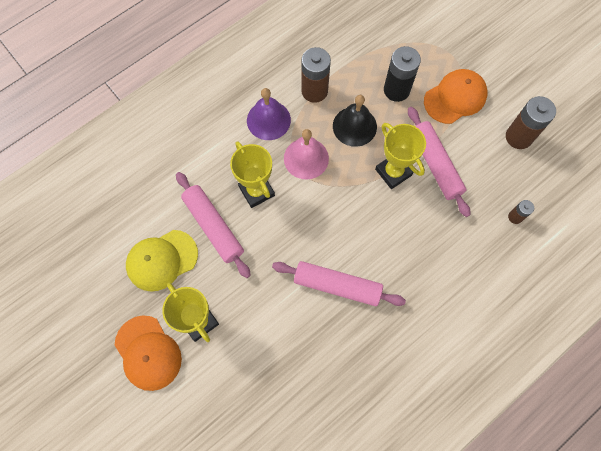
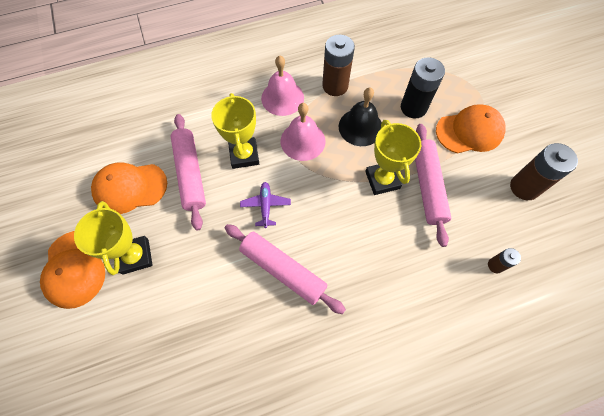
camera: 20 degrees right, 5 degrees down
(162, 260) = (130, 188): yellow cap -> orange cap
(268, 120) = (282, 98): purple bell -> pink bell
(297, 233) = (265, 206): none -> purple plane

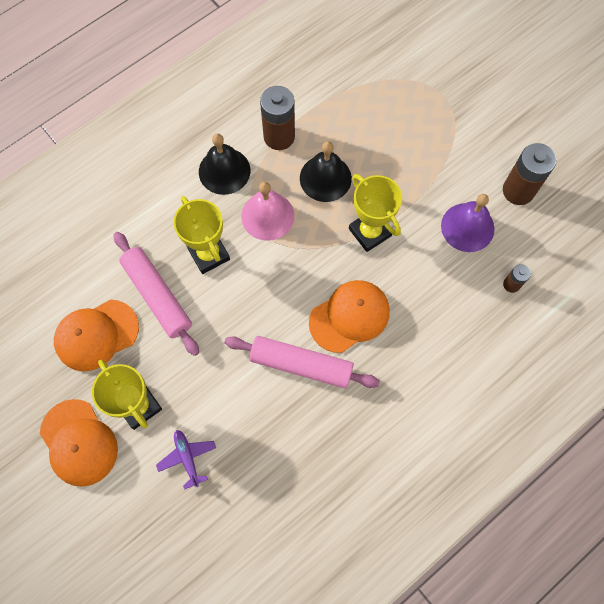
camera: 20 degrees left, 5 degrees up
(265, 206) = (256, 303): purple plane -> purple plane (187, 458)
(282, 98) = (224, 171): pink bell -> black bell
(413, 107) = (375, 135): black battery -> none
(428, 186) = (419, 223): pink rolling pin -> none
(469, 131) = (444, 144): orange cap -> orange cap (349, 316)
(469, 203) = (467, 227): none -> purple bell

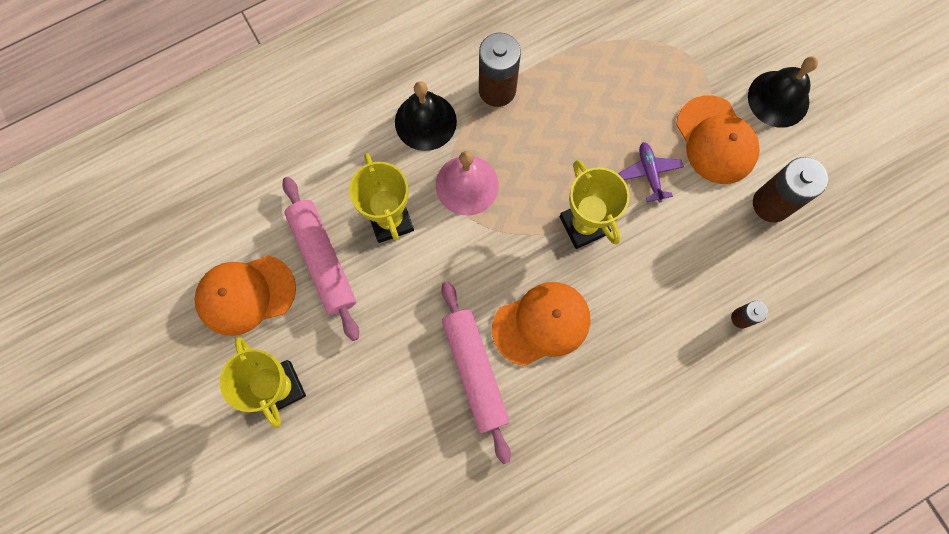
camera: 10 degrees right, 5 degrees up
(79, 442) = (205, 418): orange cap -> orange cap (716, 140)
(187, 458) = (325, 458): purple plane -> purple plane (649, 173)
(301, 364) = (475, 371): pink rolling pin -> pink rolling pin turned 45 degrees clockwise
(325, 178) = (543, 150): black bell -> black bell (778, 98)
(467, 227) = (701, 238): purple bell -> none

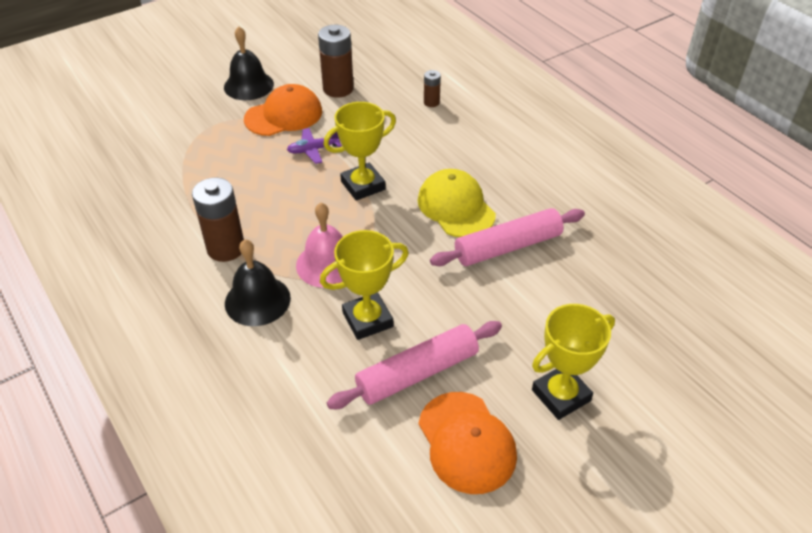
camera: 95 degrees left, 30 degrees down
(541, 324) = (456, 207): orange cap -> yellow cap

